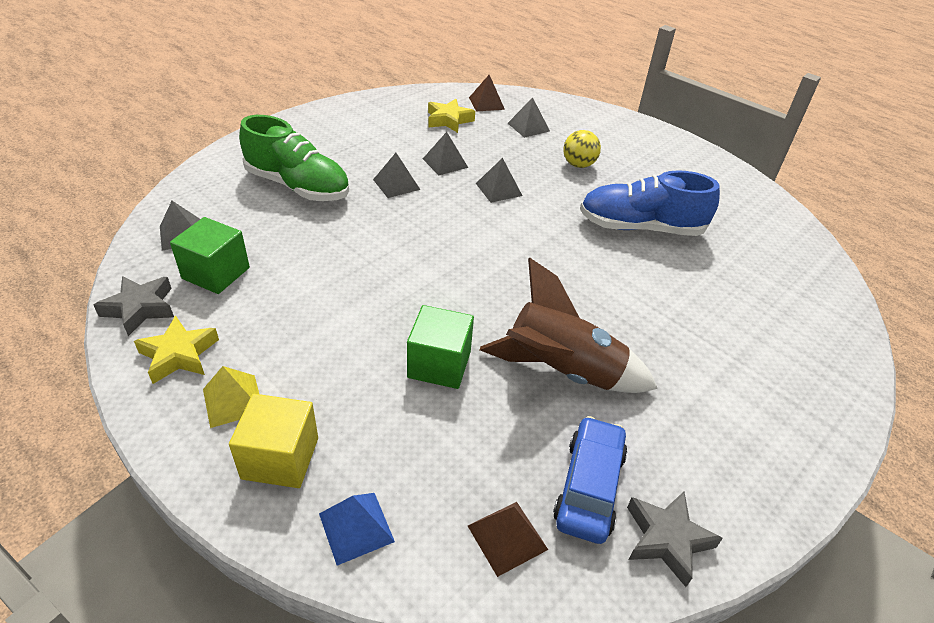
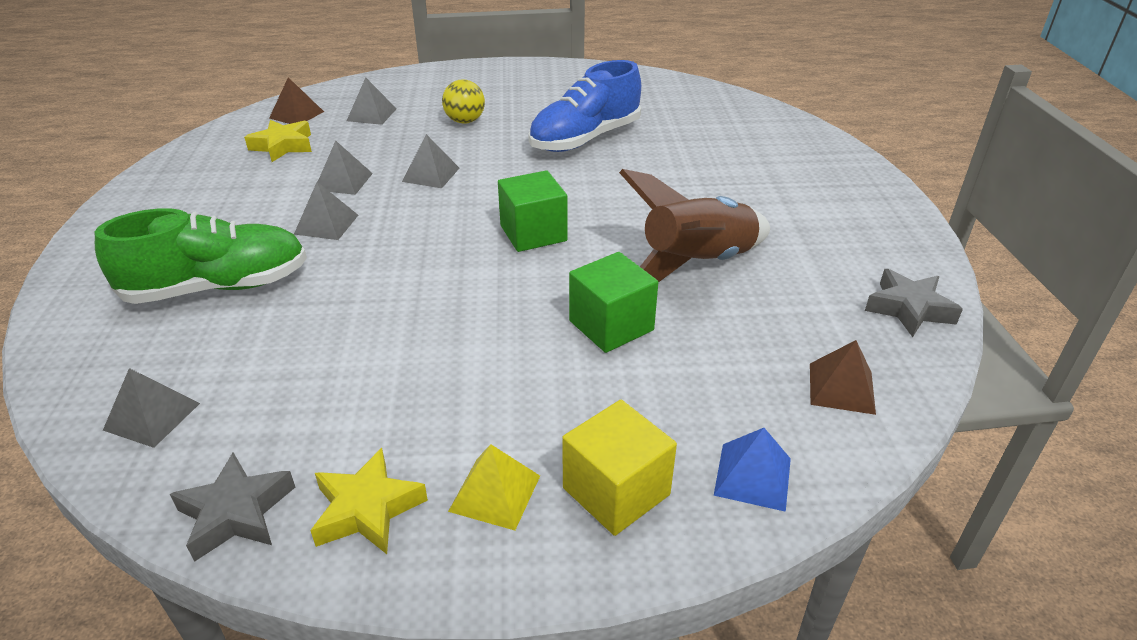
camera: 45 degrees left, 5 degrees down
(216, 273) = (269, 417): green cube -> green cube (533, 233)
(589, 487) = (829, 317): blue car -> none

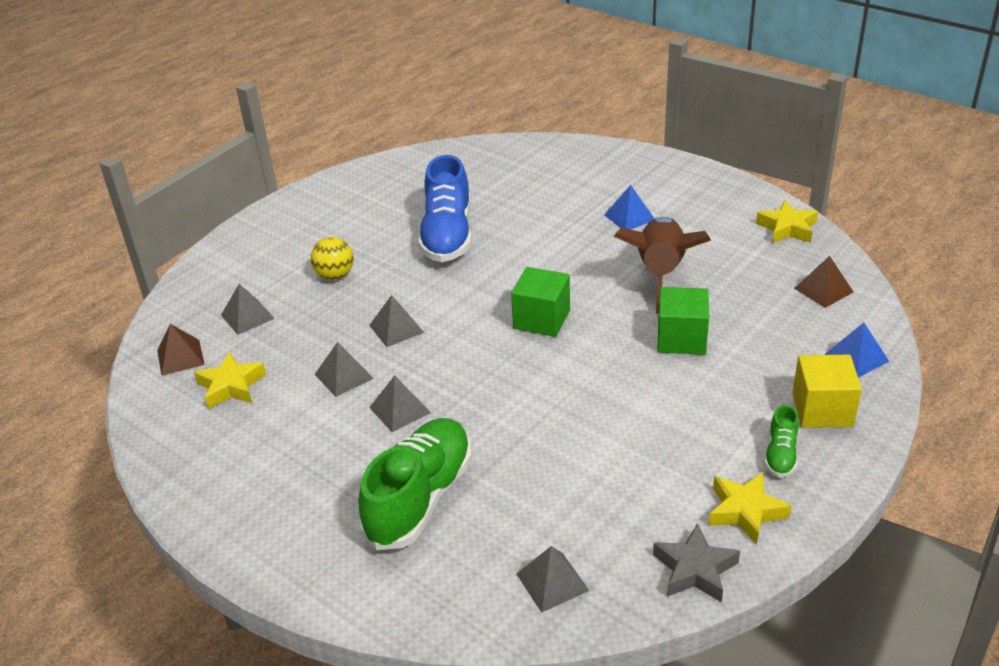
camera: 45 degrees left, 0 degrees up
(495, 493) = (780, 455): yellow pyramid -> green shoe
(757, 207) = (629, 217): none -> blue pyramid
(909, 308) = (787, 228): grey star -> yellow star

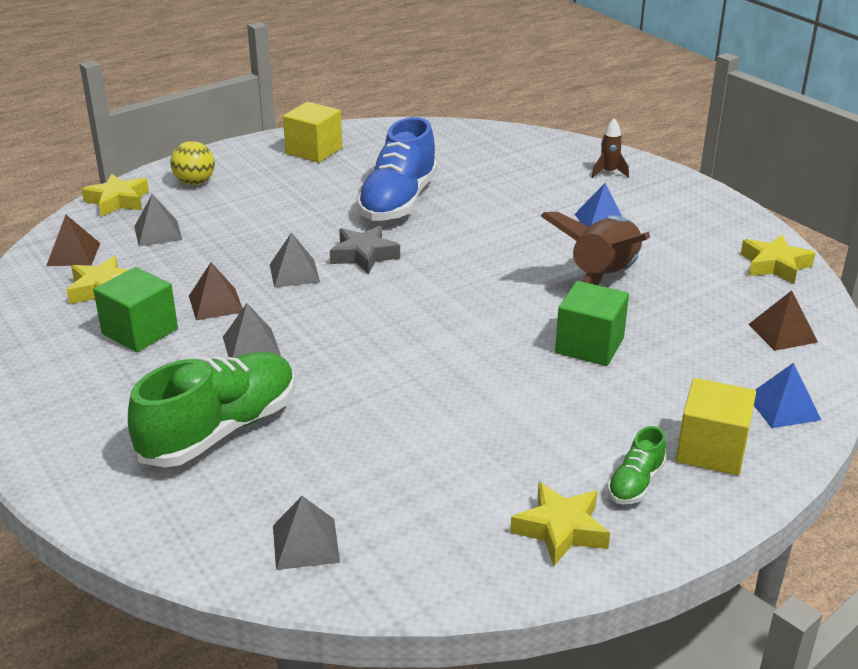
camera: 15 degrees right, 5 degrees down
(189, 292) = (118, 201): none -> yellow star
(335, 275) = (264, 214): yellow ball -> yellow ball (195, 182)
(342, 199) = (314, 151): none -> yellow cube
(344, 376) = (216, 304): grey pyramid -> brown pyramid
(541, 319) = (448, 296): green cube -> green cube (140, 331)
(611, 167) = (608, 173): none -> brown rocket
(695, 569) = (468, 573): grey star -> grey star (364, 255)

